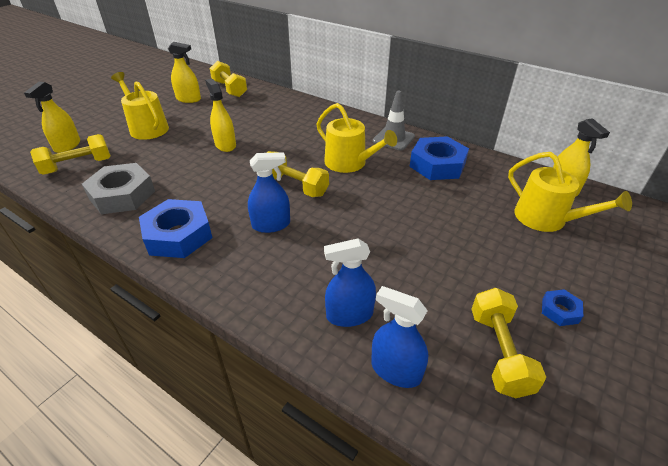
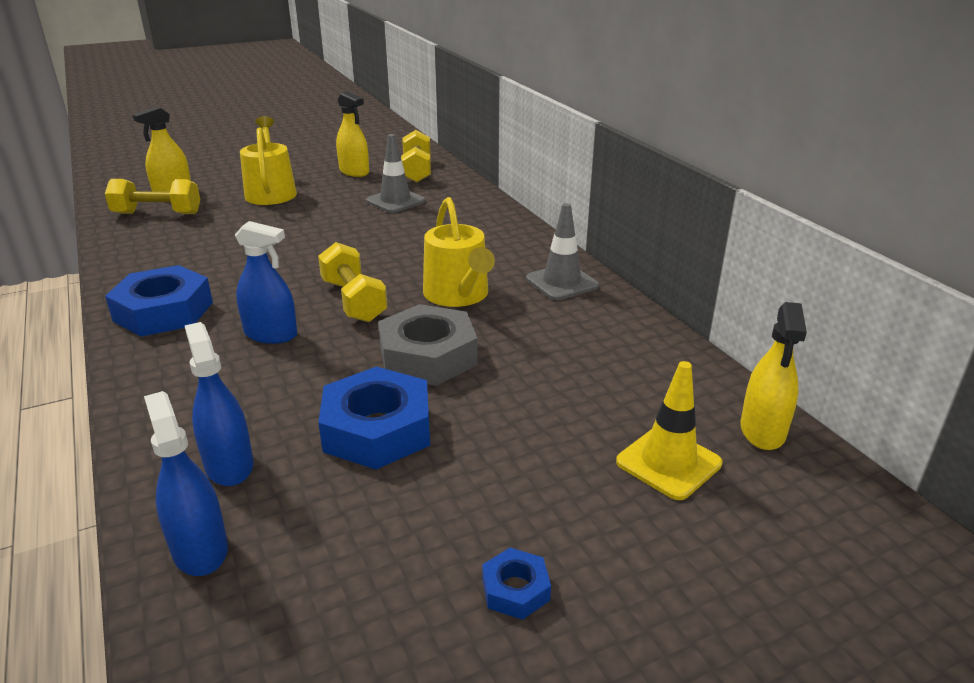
camera: 30 degrees right, 10 degrees down
(122, 195) = (162, 254): grey nut -> grey nut (428, 356)
(225, 145) = (331, 232): yellow spray bottle -> none
(241, 113) = (395, 201): none -> grey traffic cone
(349, 315) = (229, 465): blue spray bottle -> blue spray bottle turned 45 degrees clockwise
(437, 165) = (584, 334): blue nut -> blue nut (377, 429)
(499, 352) = (352, 595): yellow dumbbell -> none
(546, 219) = (668, 463): yellow watering can -> yellow traffic cone

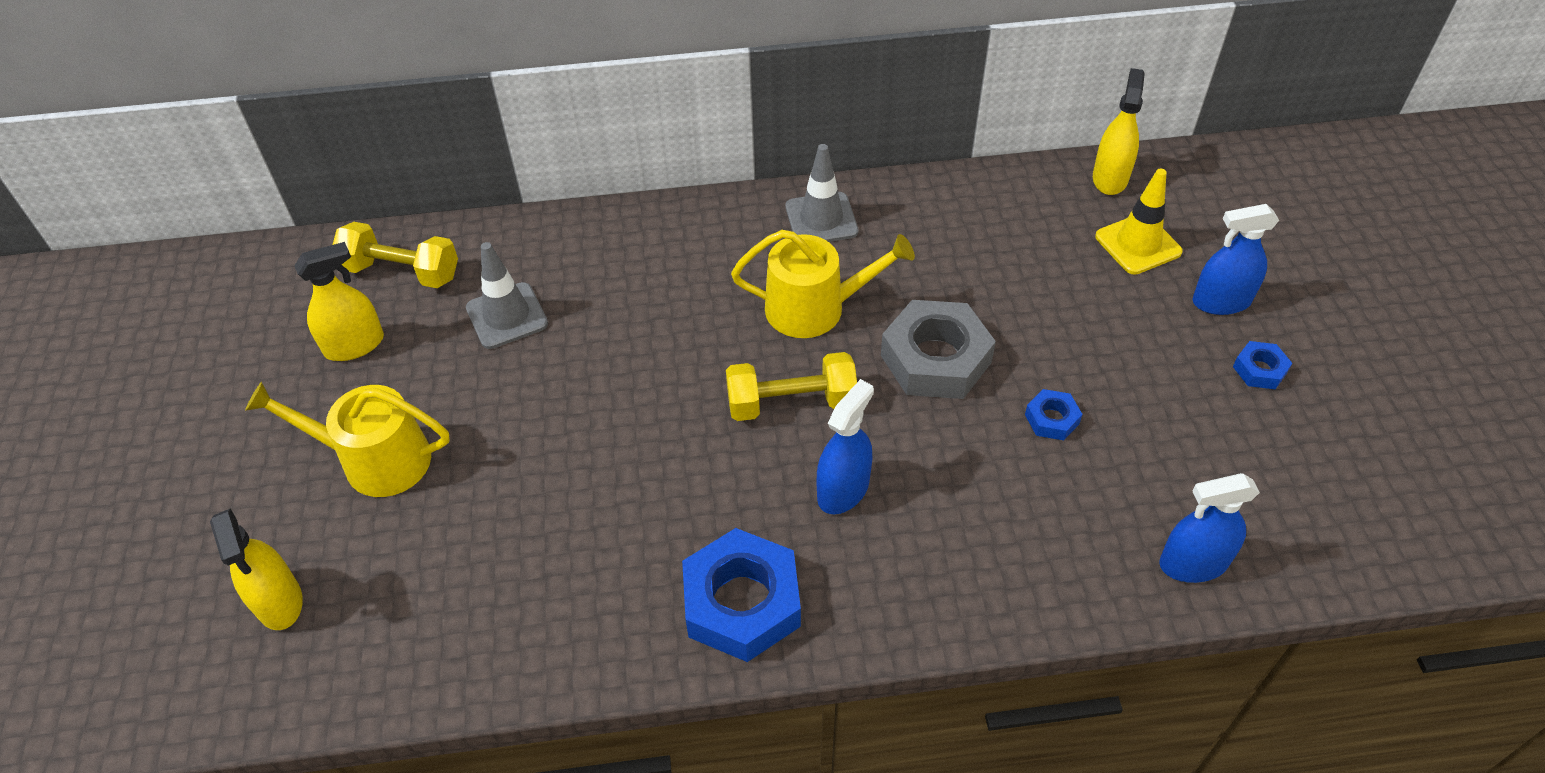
camera: 70 degrees left, 20 degrees up
(157, 213) = (377, 622): yellow dumbbell -> none
(229, 465) = (1082, 539): blue spray bottle -> blue spray bottle (1221, 301)
(377, 429) = (1052, 419): blue nut -> blue nut, size x0.47
(762, 431) = (1110, 178): yellow spray bottle -> yellow spray bottle turned 105 degrees counterclockwise

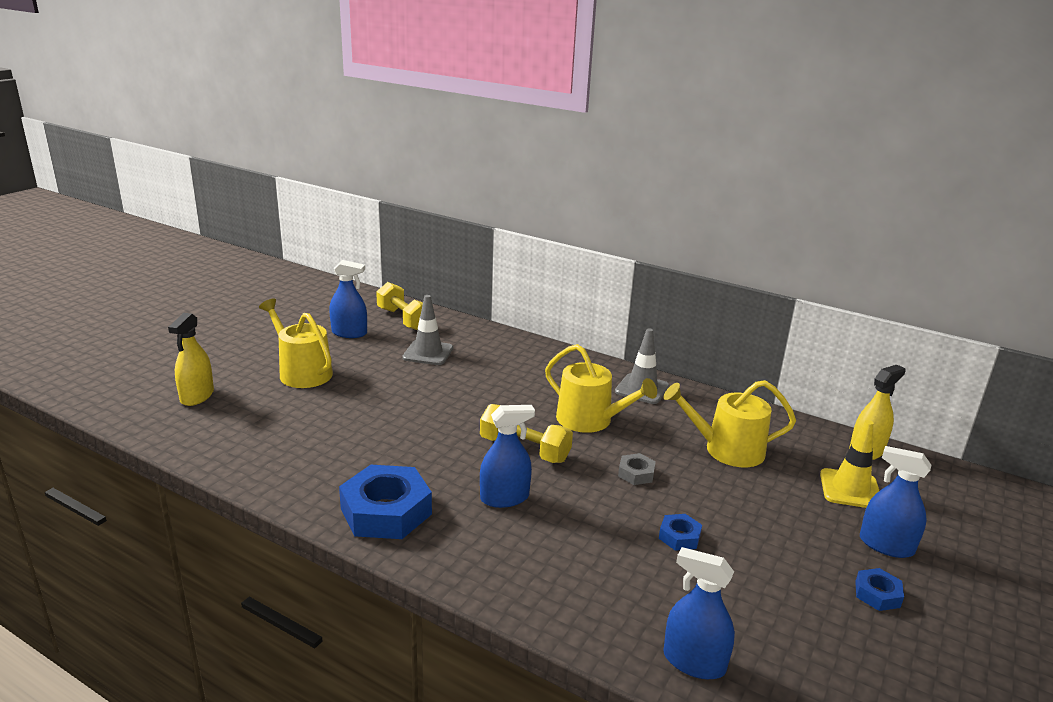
camera: 35 degrees right, 25 degrees down
(354, 345) = (349, 333): yellow spray bottle -> blue spray bottle
(935, 359) = (636, 473): grey nut -> grey nut, size x0.47
(988, 262) = (727, 450): none -> yellow watering can

